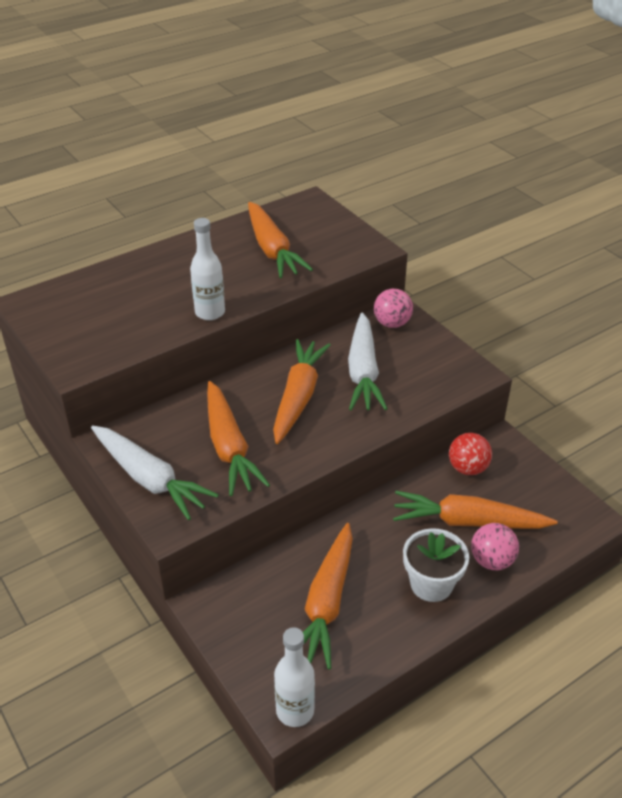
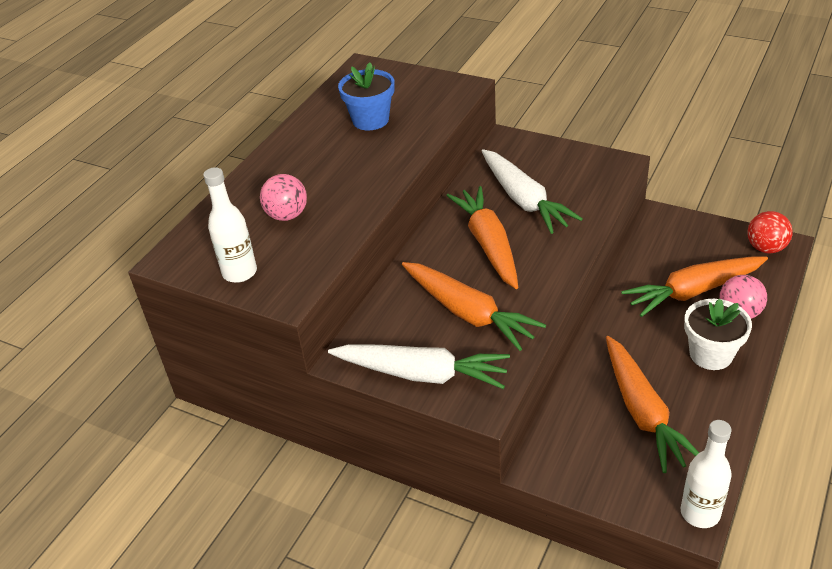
camera: 25 degrees left, 0 degrees up
(210, 312) = (369, 195): white bottle -> white bottle (239, 272)
(272, 249) = (370, 120): orange carrot -> blue flower pot
(392, 323) = (509, 151): pink ball -> pink ball (287, 215)
(467, 468) = (653, 250): red ball -> red ball (766, 248)

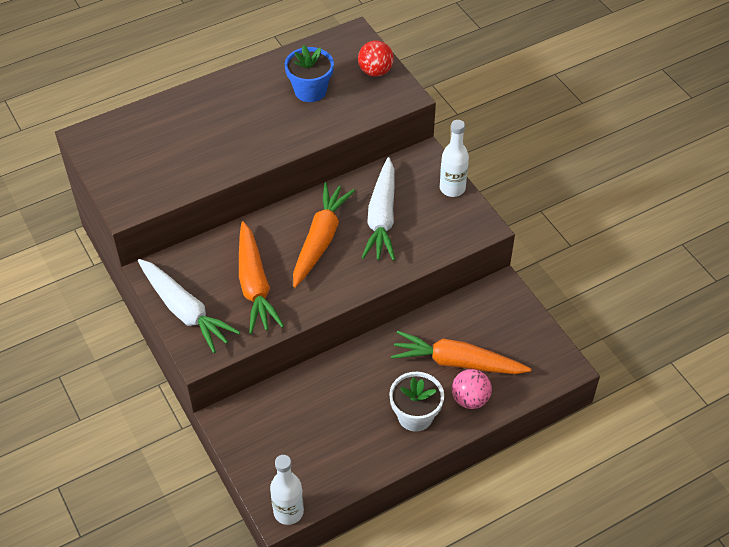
camera: 30 degrees right, 10 degrees up
(239, 272) = (115, 173): white bottle -> white bottle (452, 188)
(287, 215) = (181, 144): pink ball -> none
(642, 411) = (326, 425): orange carrot -> none
(766, 248) = (551, 362): red ball -> red ball (375, 71)

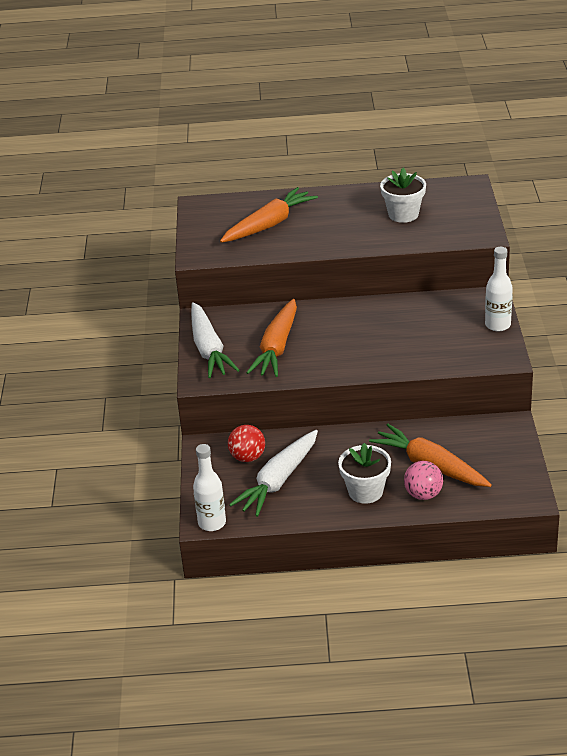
camera: 30 degrees right, 15 degrees down
(310, 91) = (403, 214): blue flower pot -> white flower pot
(320, 240) = (354, 331): orange carrot -> orange carrot (269, 224)
(375, 71) = (470, 213): red ball -> red ball (247, 457)
(382, 217) = (419, 330): white carrot -> white carrot (279, 480)

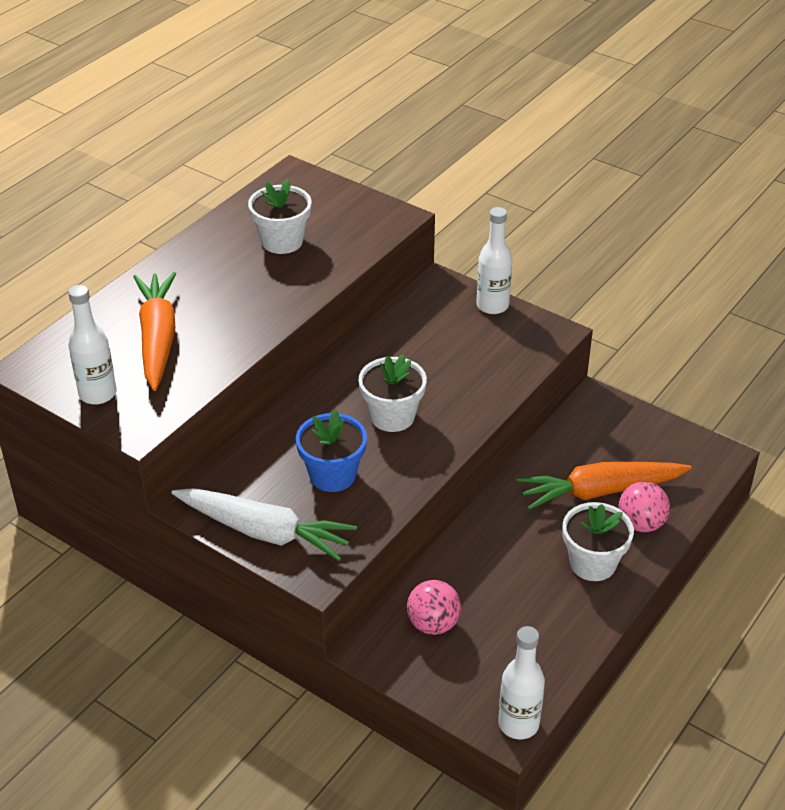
camera: 55 degrees left, 5 degrees up
(205, 232) = (98, 394): none -> white bottle
(247, 457) = (433, 624): red ball -> pink ball
(277, 347) = (332, 475): orange carrot -> blue flower pot
(279, 480) = (502, 621): white carrot -> none
(349, 341) = (392, 416): none -> white flower pot

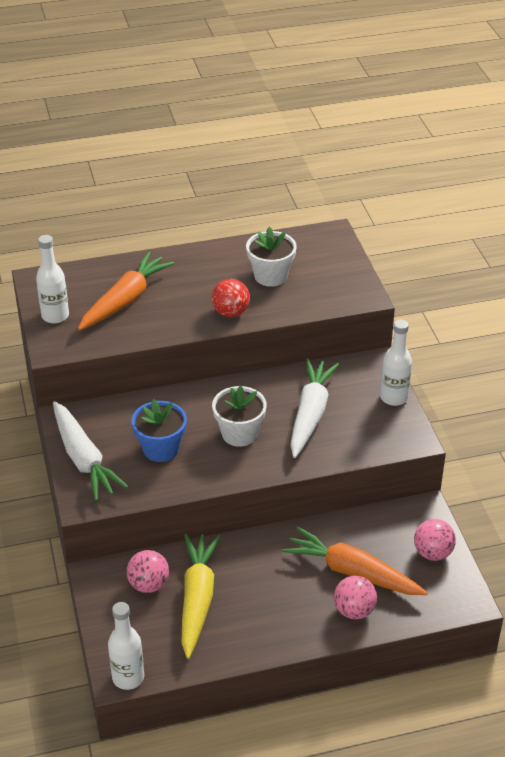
camera: 40 degrees right, 0 degrees up
(285, 295) = (230, 312): none -> red ball
(436, 361) = (310, 414): none -> white carrot
(495, 606) = (197, 599): none -> yellow carrot
(592, 563) = (290, 614): white flower pot -> none
(645, 433) = (432, 553): none -> pink ball

